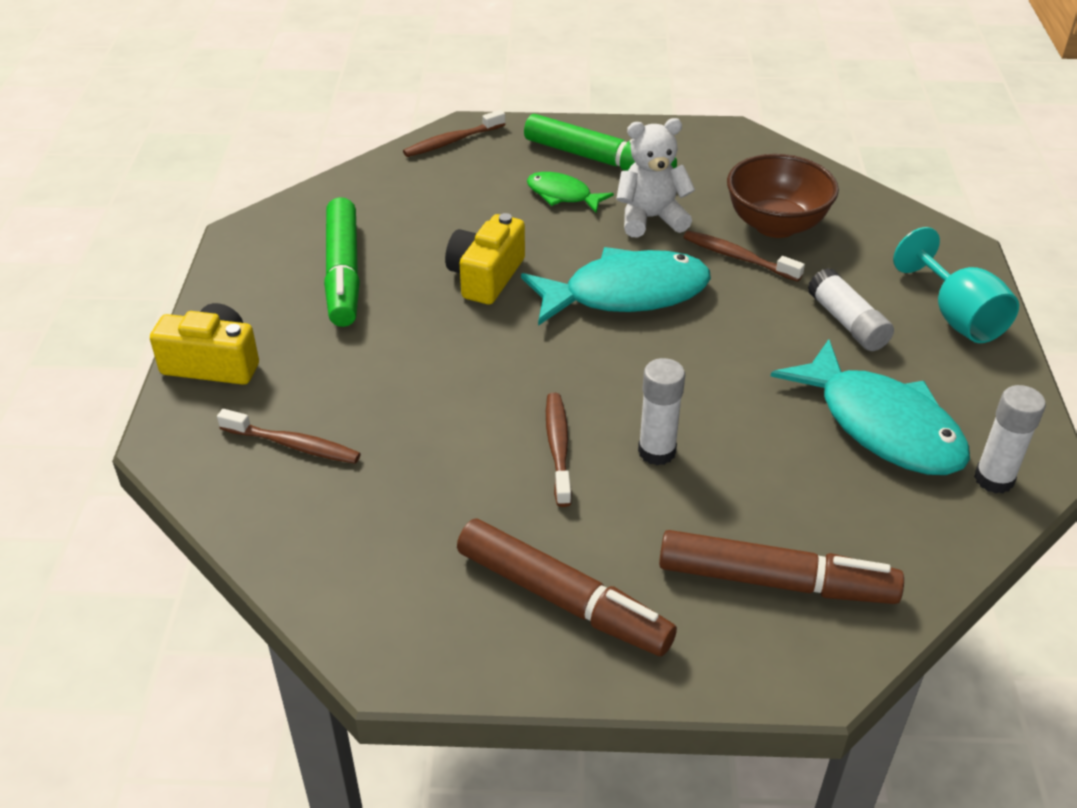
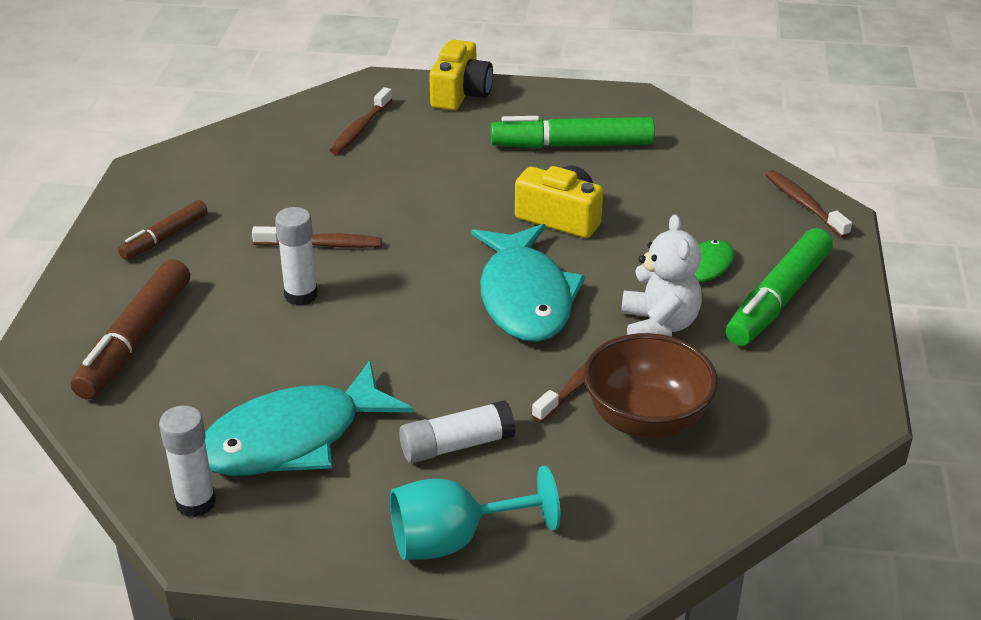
camera: 95 degrees right, 5 degrees down
(562, 599) = (165, 237): brown marker -> brown marker, size x0.59

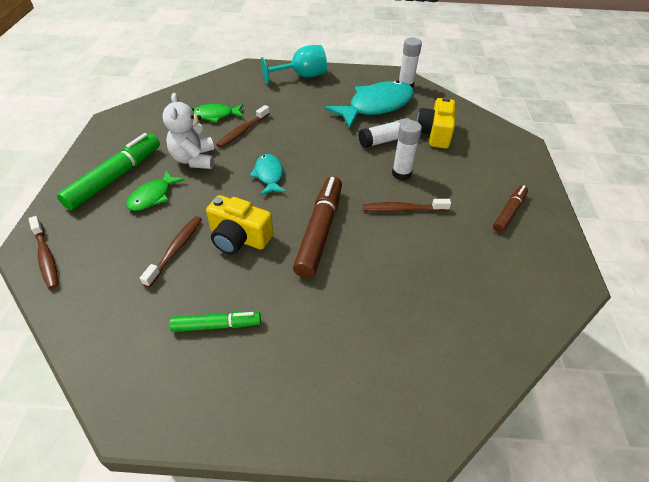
camera: 175 degrees right, 10 degrees up
(135, 340) = (477, 146): brown marker -> brown marker (320, 231)
(360, 129) = (417, 343): brown toothbrush -> brown toothbrush (176, 249)
(456, 445) = (303, 105): white glue stick -> white glue stick (385, 140)
(460, 94) = (327, 415): yellow camera -> yellow camera (434, 133)
(525, 297) = (269, 175): turquoise fish -> turquoise fish, size x0.52
(572, 145) = (216, 325): green marker -> green marker, size x0.59
(646, 420) = (215, 115): brown bowl -> green fish

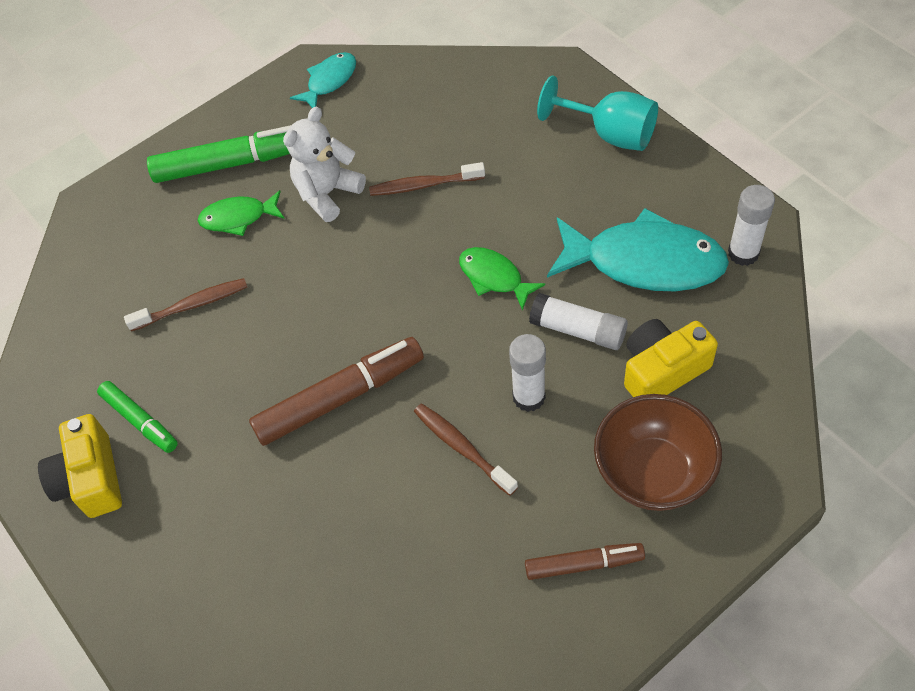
camera: 55 degrees right, 10 degrees up
(46, 257) = (92, 226): brown toothbrush -> none
(215, 115) = (422, 136): green fish -> green fish (494, 277)
(239, 238) = (258, 339): yellow camera -> yellow camera (91, 479)
(269, 175) = (377, 277): turquoise fish -> turquoise fish (329, 81)
(482, 166) = (653, 473): none -> brown bowl

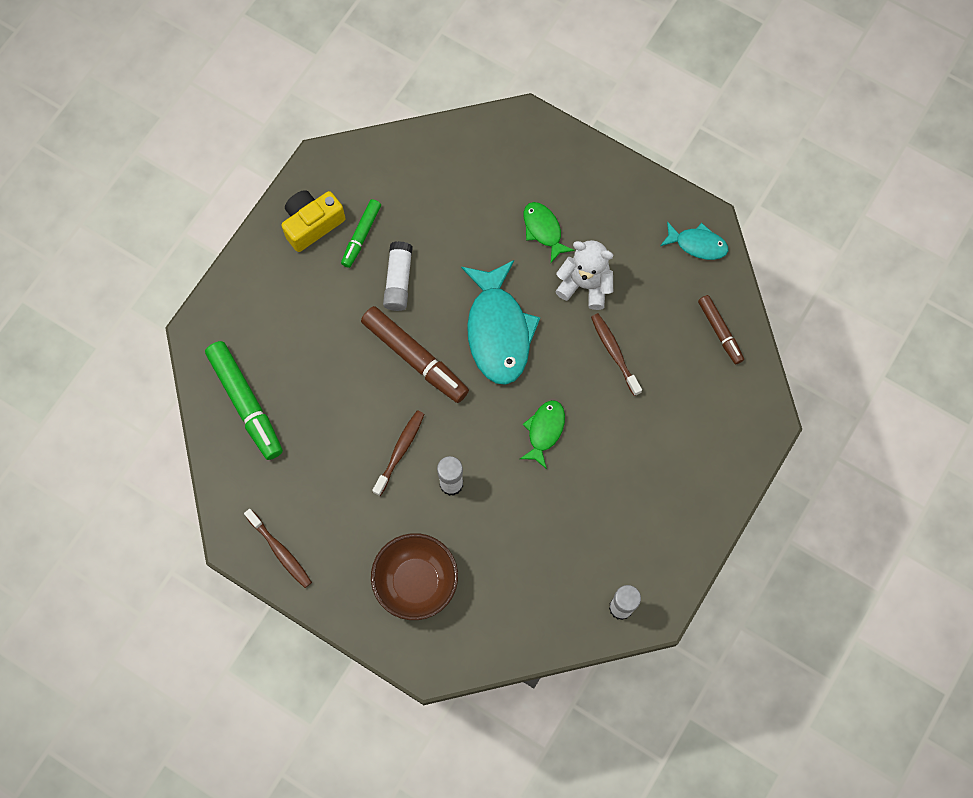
camera: 65 degrees right, 15 degrees up
(192, 305) = (459, 230): brown toothbrush -> brown toothbrush (280, 551)
(231, 163) = (592, 204): green marker -> green marker (246, 403)
(578, 330) = (516, 503): white glue stick -> white glue stick (398, 281)
(584, 564) = (338, 553): brown marker -> brown marker (720, 331)
(610, 134) = (710, 479): turquoise goblet -> none
(644, 262) = (590, 536): turquoise fish -> turquoise fish (498, 331)
(662, 370) = (499, 570): yellow camera -> none

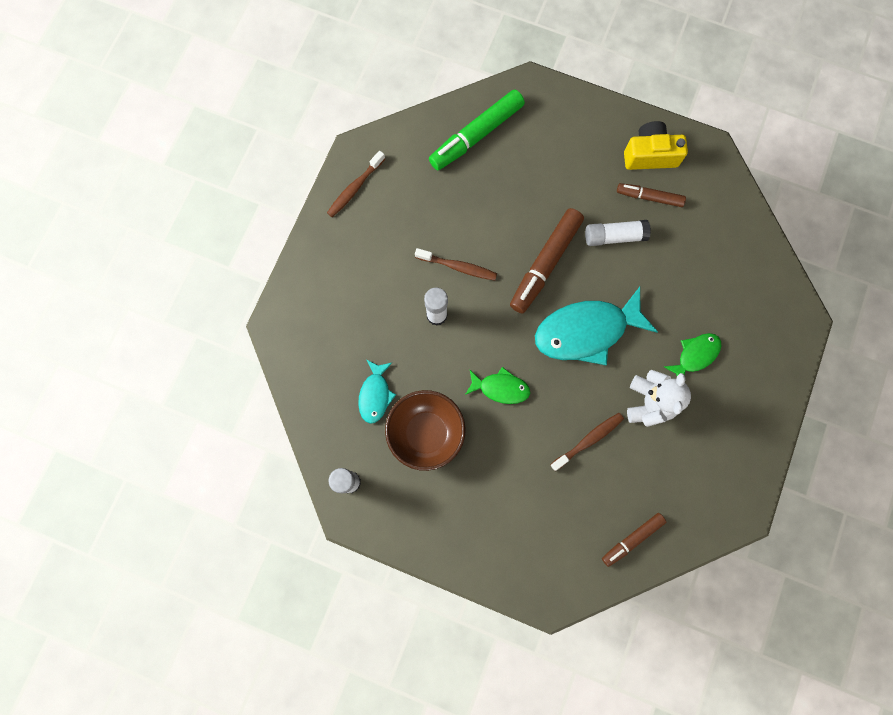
camera: 80 degrees right, 5 degrees up
(312, 224) = (650, 155): yellow camera -> yellow camera turned 45 degrees counterclockwise
(361, 236) = (649, 197): green marker -> brown marker
(416, 582) = (346, 301): brown bowl -> brown bowl (426, 433)
(697, 244) = (717, 505): turquoise fish -> turquoise fish (375, 395)

